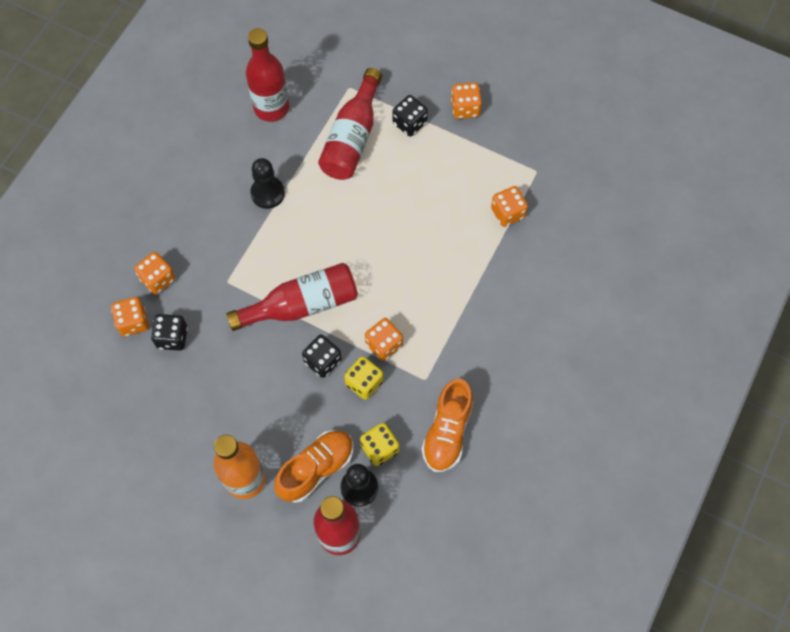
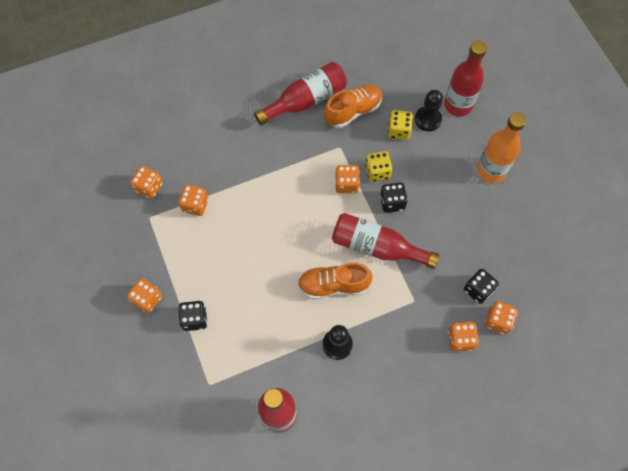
camera: 140 degrees left, 0 degrees up
(316, 469) = (444, 146): orange shoe -> orange shoe (333, 285)
(352, 138) = (243, 340): red bottle -> red bottle (305, 100)
(566, 196) = (149, 187): none -> orange dice

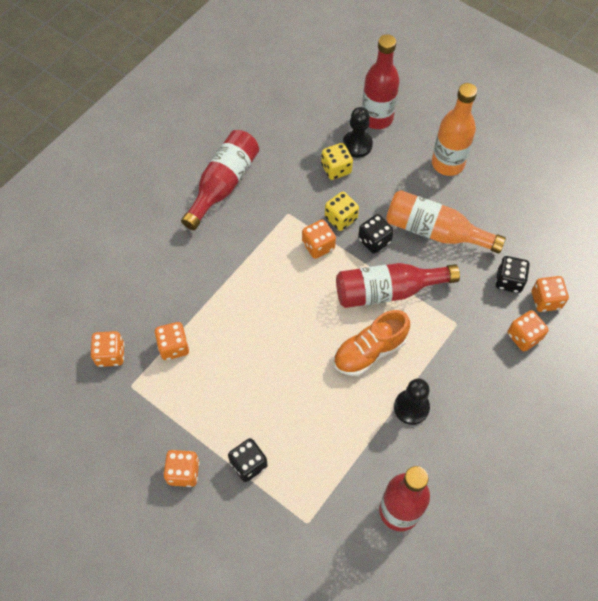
camera: 30 degrees left, 5 degrees down
(353, 111) = (278, 172): orange shoe -> none
(445, 220) = (435, 231): none -> orange bottle

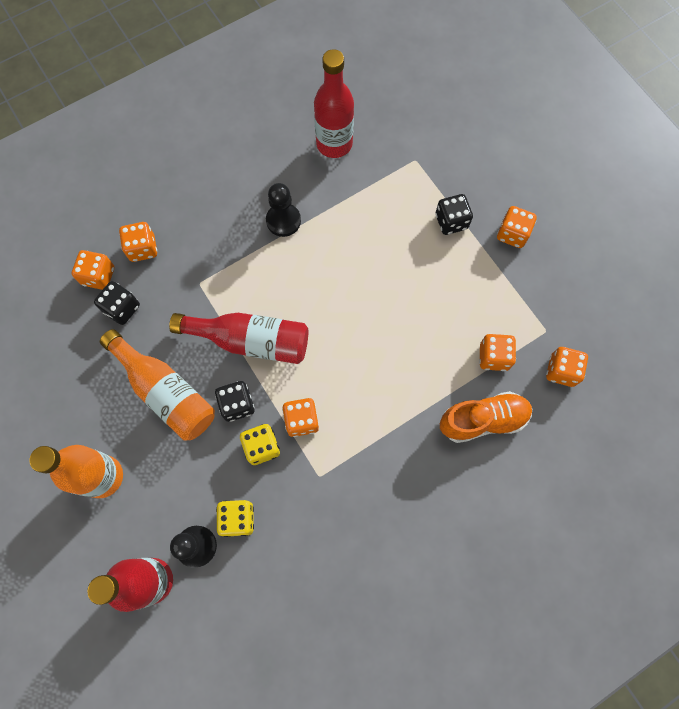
camera: 160 degrees left, 10 degrees up
(223, 184) = (382, 546): red bottle -> none
(369, 351) = (298, 285): orange shoe -> orange shoe (483, 420)

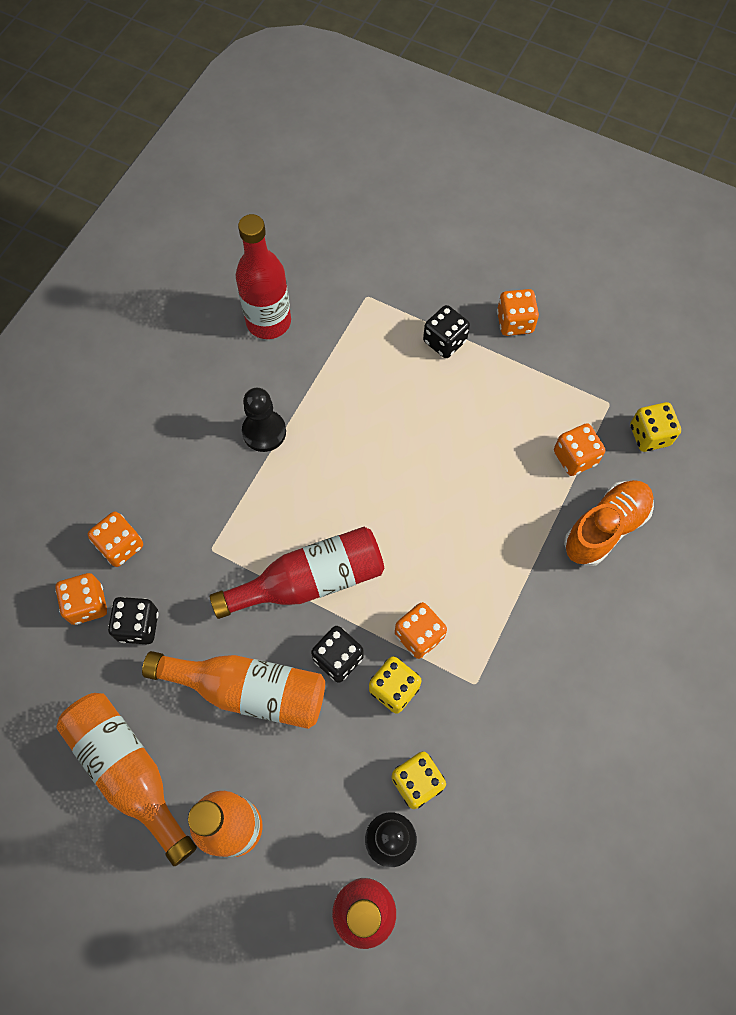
camera: 30 degrees left, 5 degrees down
(59, 401) = (129, 772): none -> orange bottle
(561, 371) = (649, 435): orange dice -> yellow dice

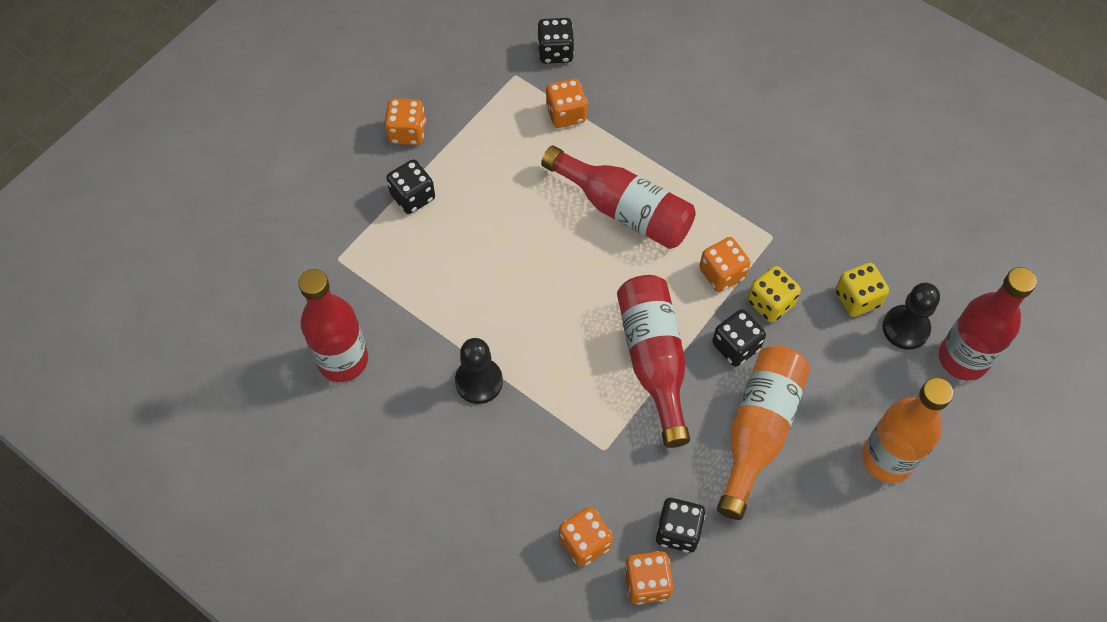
camera: 80 degrees left, 5 degrees down
(129, 772) = (829, 552): orange bottle -> none
(473, 529) = (624, 210): none -> red bottle
(605, 528) = (640, 106): orange shoe -> none
(649, 435) = (555, 52): yellow dice -> black dice

